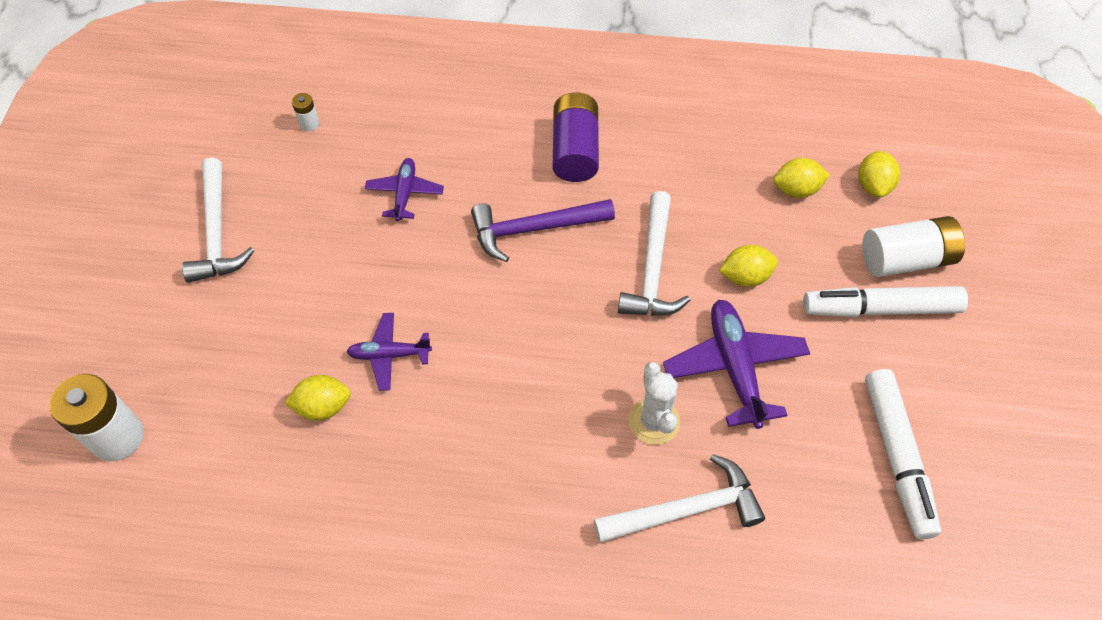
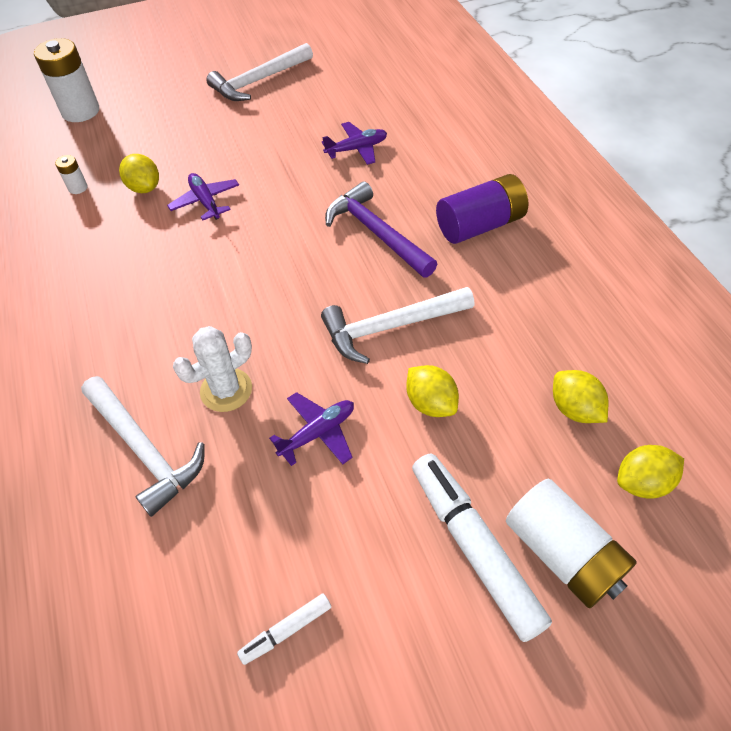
camera: 65 degrees right, 5 degrees down
(309, 124) = (382, 79): white battery -> white battery (78, 188)
(734, 367) = (318, 433): purple plane -> purple plane, size x0.60
(897, 457) = (286, 630): white marker -> white marker, size x0.47

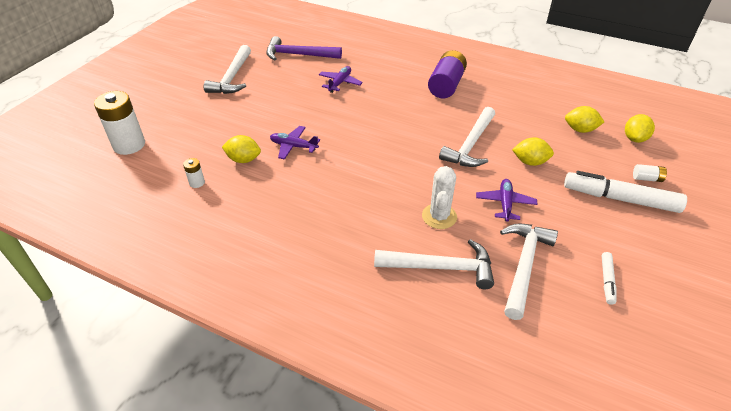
camera: 45 degrees left, 10 degrees down
(224, 524) = (523, 266): none -> white hammer
(376, 233) = (406, 112): purple hammer -> purple hammer (298, 55)
(563, 553) = (647, 178): white battery -> white battery, size x0.46

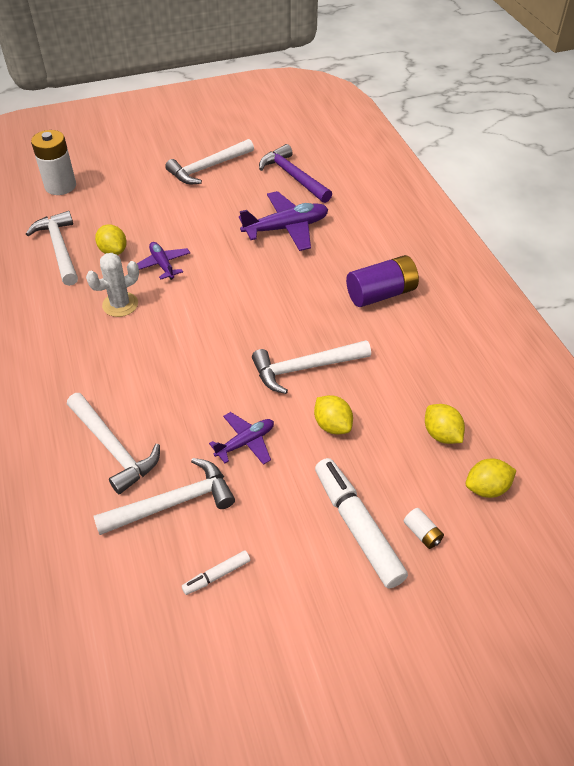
camera: 45 degrees right, 5 degrees up
(197, 183) = (59, 248): white battery -> white hammer
(340, 83) = (286, 228): purple plane -> purple plane, size x1.68
(439, 216) = (176, 408): white cactus -> white cactus (120, 304)

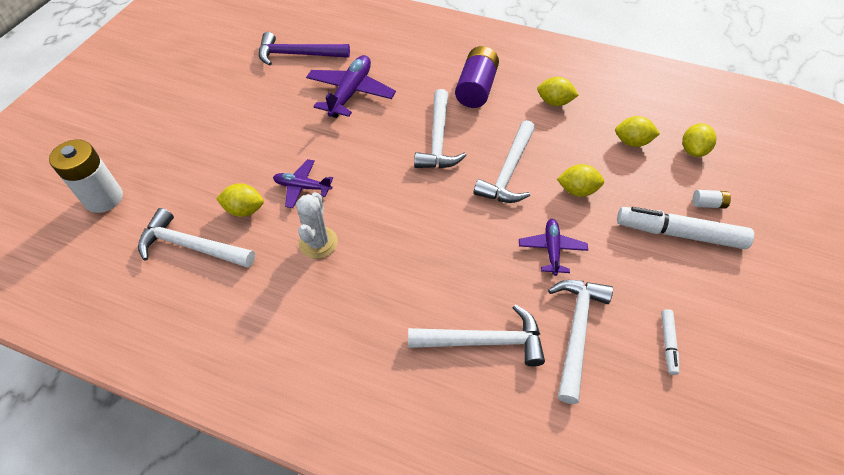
camera: 50 degrees left, 5 degrees up
(208, 168) = (220, 92): white hammer -> white hammer (438, 139)
(428, 352) = (554, 102): none -> yellow lemon

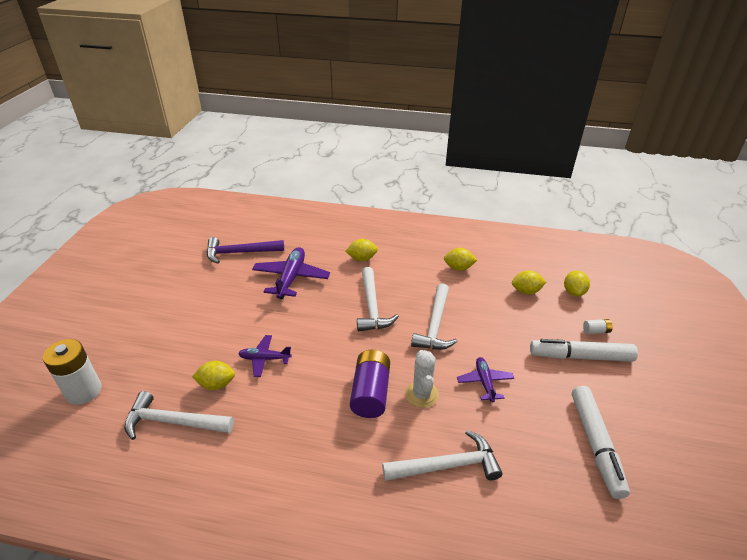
camera: 10 degrees left, 15 degrees down
(318, 242) = (287, 403): white cactus -> white cactus (421, 394)
(476, 89) = (394, 264): purple battery -> purple battery (370, 393)
(576, 331) = (520, 446): white hammer -> none
(577, 190) = (493, 333): yellow lemon -> yellow lemon (362, 258)
(668, 343) = (595, 444): white marker -> white marker, size x2.12

